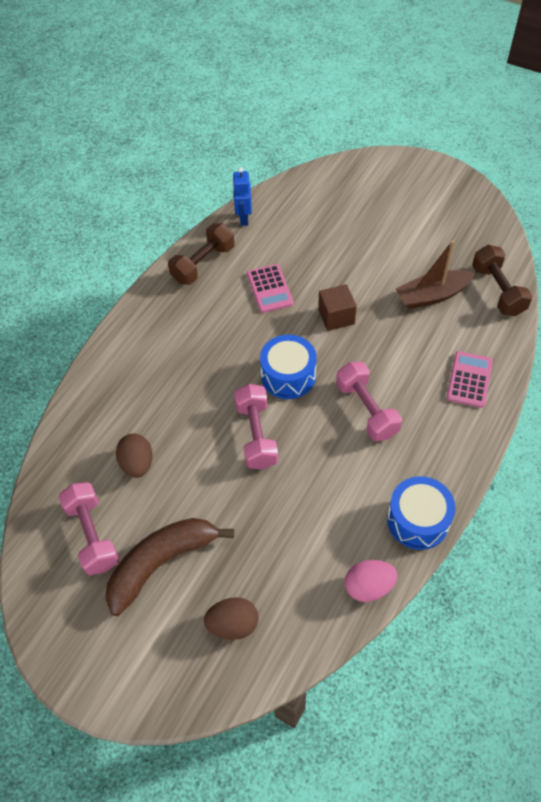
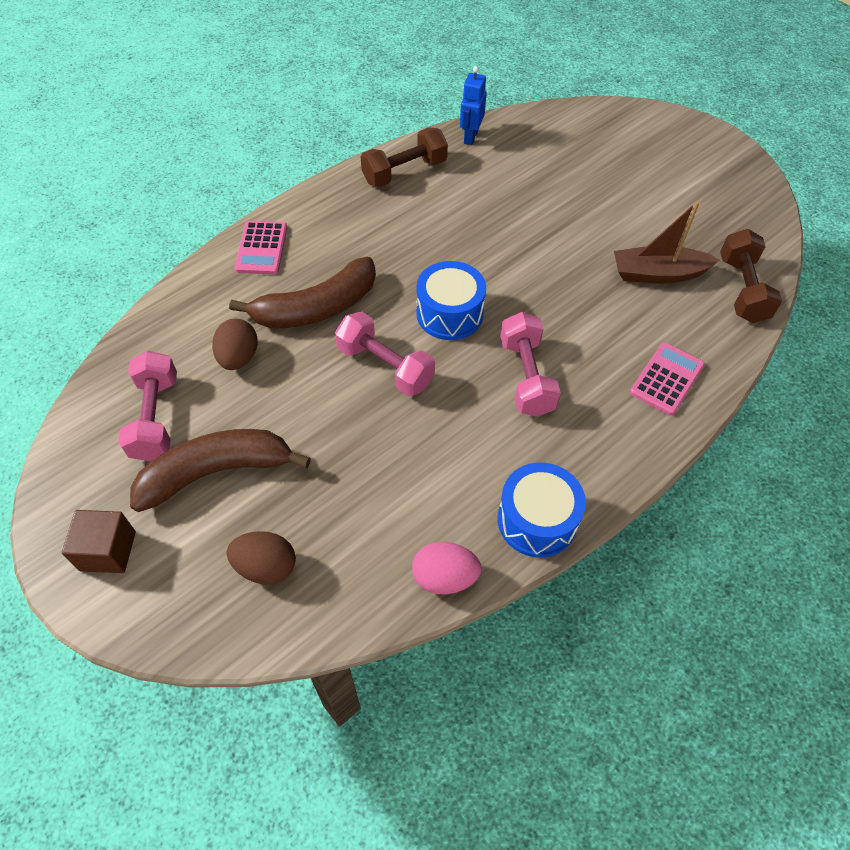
camera: 15 degrees right, 0 degrees up
(182, 403) = (316, 308): none -> brown banana
(256, 435) = (385, 366): pink dumbbell -> pink dumbbell turned 60 degrees counterclockwise
(269, 289) = (468, 216): pink calculator -> pink calculator (261, 248)
(336, 317) = (533, 266): brown cube -> brown cube (108, 551)

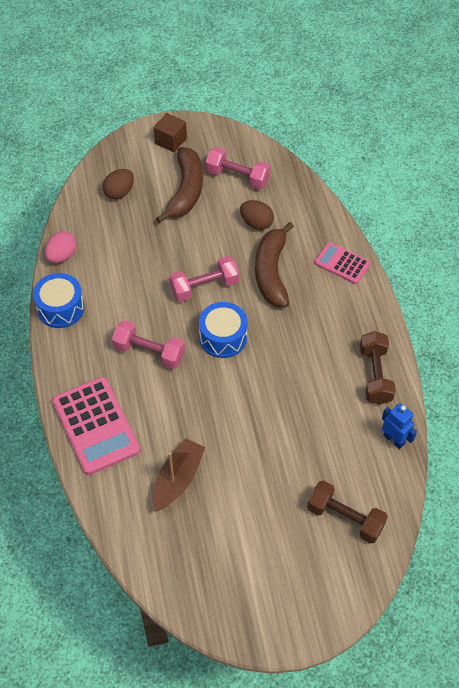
camera: 120 degrees right, 0 degrees up
(667, 379) = (95, 426): pink calculator -> pink calculator, size x1.75
(742, 289) = (129, 525): brown dumbbell -> brown dumbbell (345, 518)

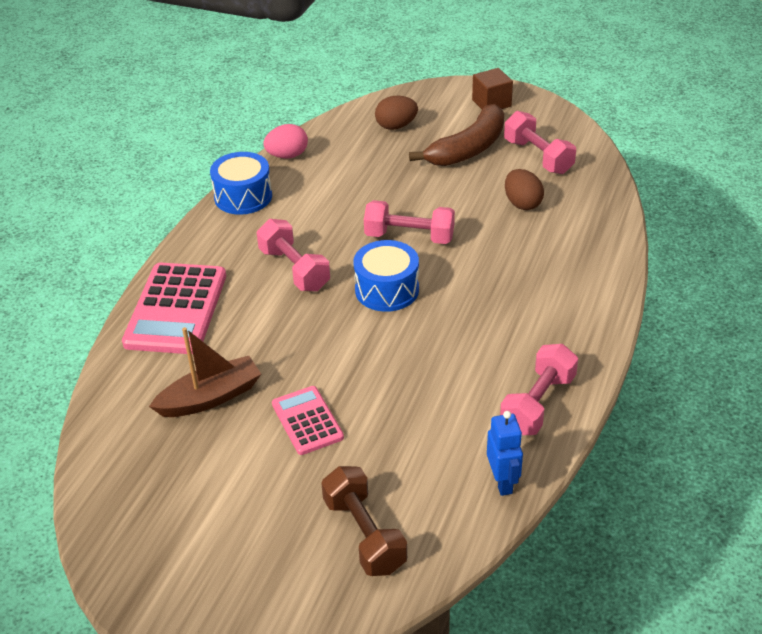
camera: 35 degrees right, 15 degrees down
(271, 272) = (499, 253): brown banana -> none
(342, 263) = (593, 278): pink calculator -> pink calculator (307, 421)
(375, 375) = (537, 404): brown dumbbell -> pink dumbbell

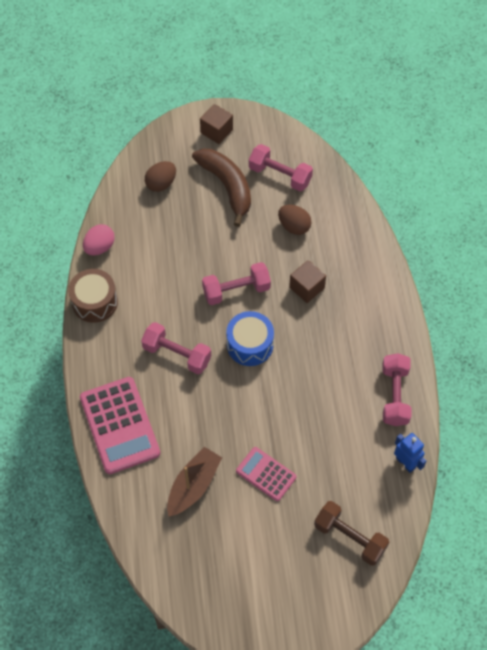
camera: 30 degrees left, 20 degrees up
(243, 197) = (94, 302): blue drum -> brown drum
(468, 149) = (227, 186): brown banana -> brown banana turned 45 degrees counterclockwise
(497, 261) = (306, 288): none -> brown cube

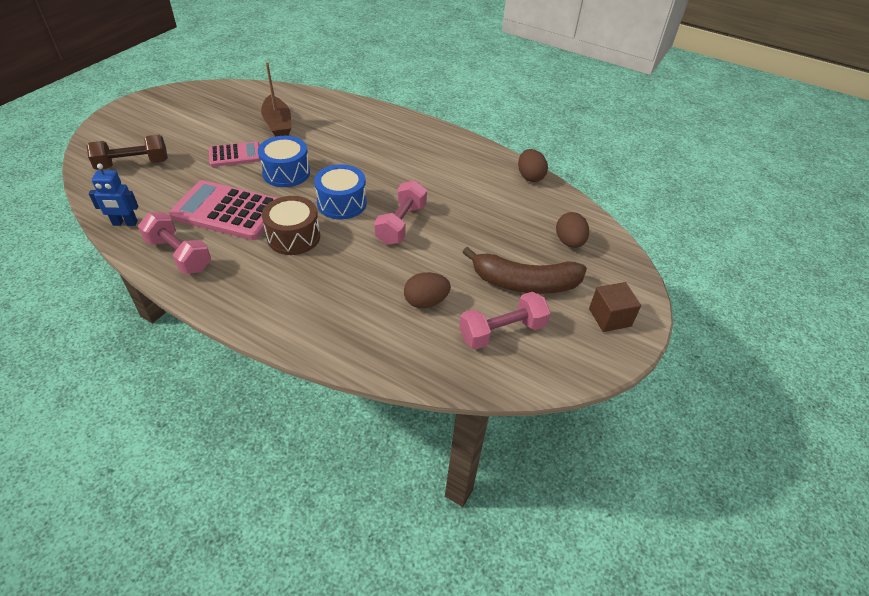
camera: 125 degrees right, 15 degrees down
(94, 302) = (478, 152): brown drum -> brown drum (293, 237)
(100, 247) = (530, 177): pink egg -> brown egg
(119, 425) = (364, 118): pink calculator -> pink calculator (227, 211)
(177, 354) = (383, 165): pink dumbbell -> none
(251, 414) = (286, 173): none -> blue drum
(306, 288) = (349, 267): brown cube -> none

